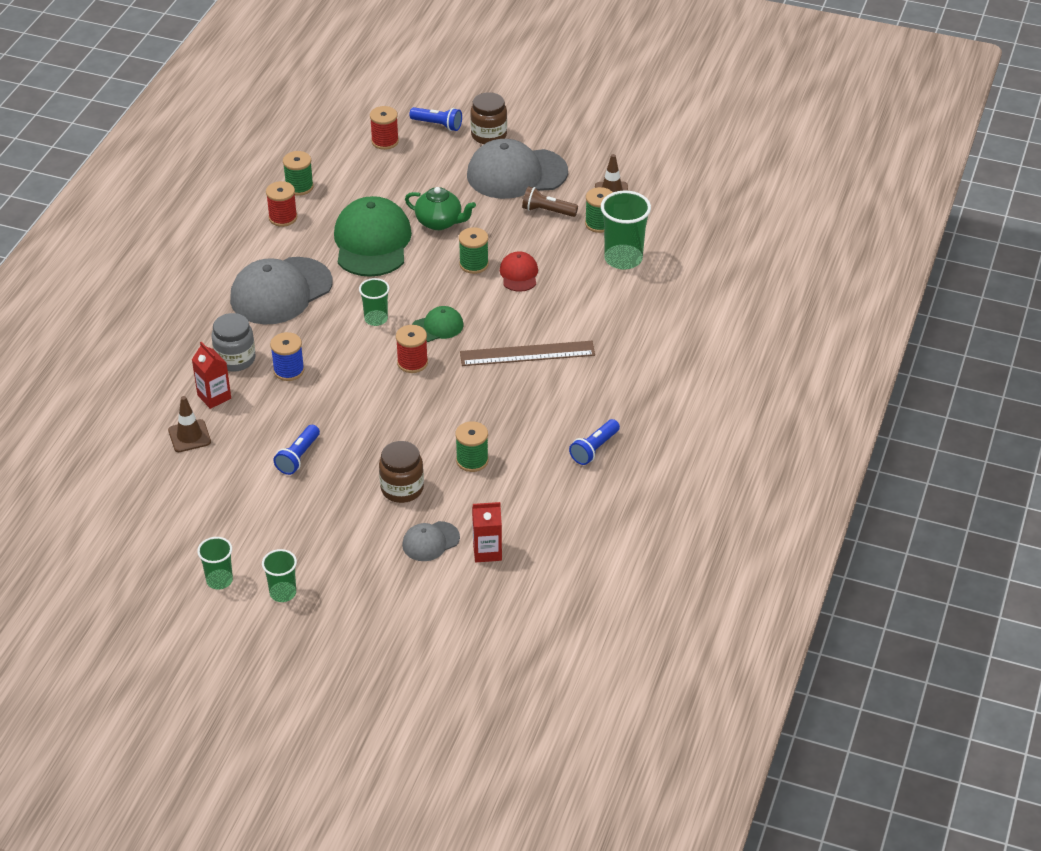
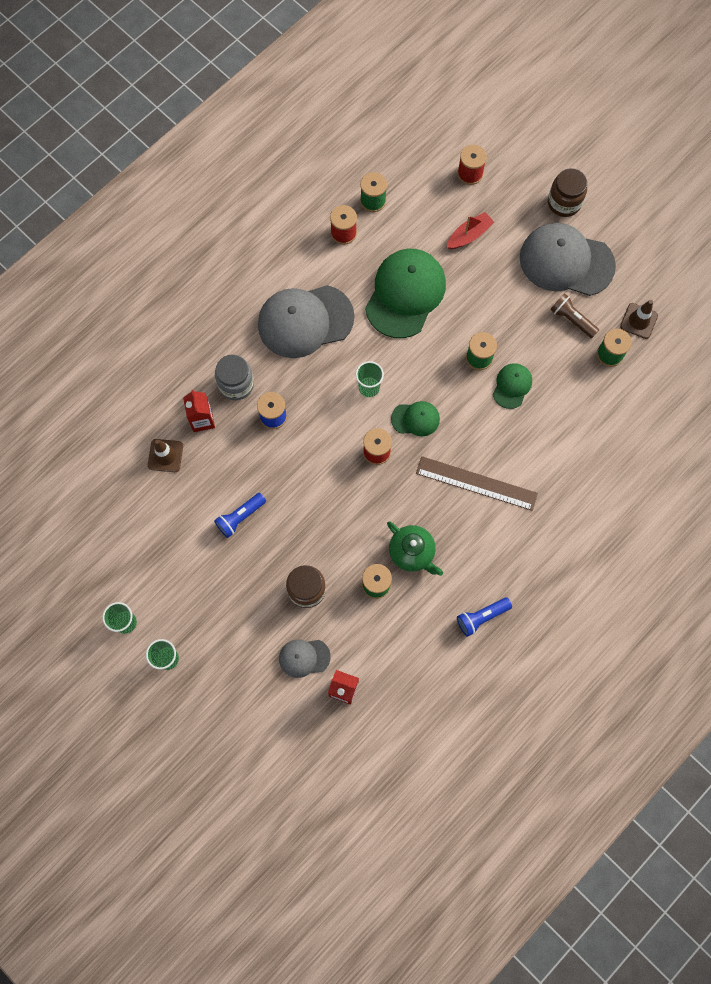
camera: 25 degrees right, 30 degrees up
(410, 183) = (469, 235): none -> red boat
(438, 125) = (525, 171): blue flashlight -> none
(439, 222) = (473, 294): green teapot -> green teapot (412, 552)
(519, 274) = (512, 386): red cap -> green cap
(623, 259) = (610, 406): green cup -> none

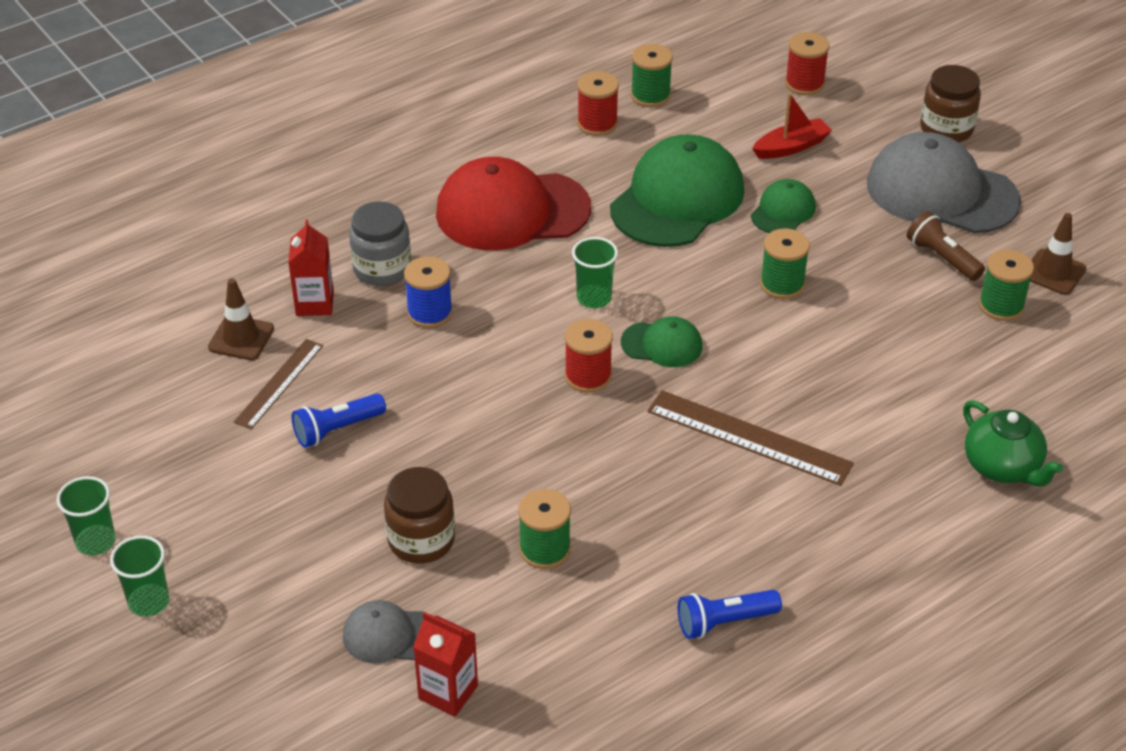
camera: 10 degrees right, 30 degrees down
(197, 487) = (279, 383): none -> brown ruler
(305, 321) = (512, 211): grey cap -> red cap
(412, 552) = (618, 514): green teapot -> green teapot (1002, 467)
(512, 386) = (831, 324): green cap -> green cap (783, 211)

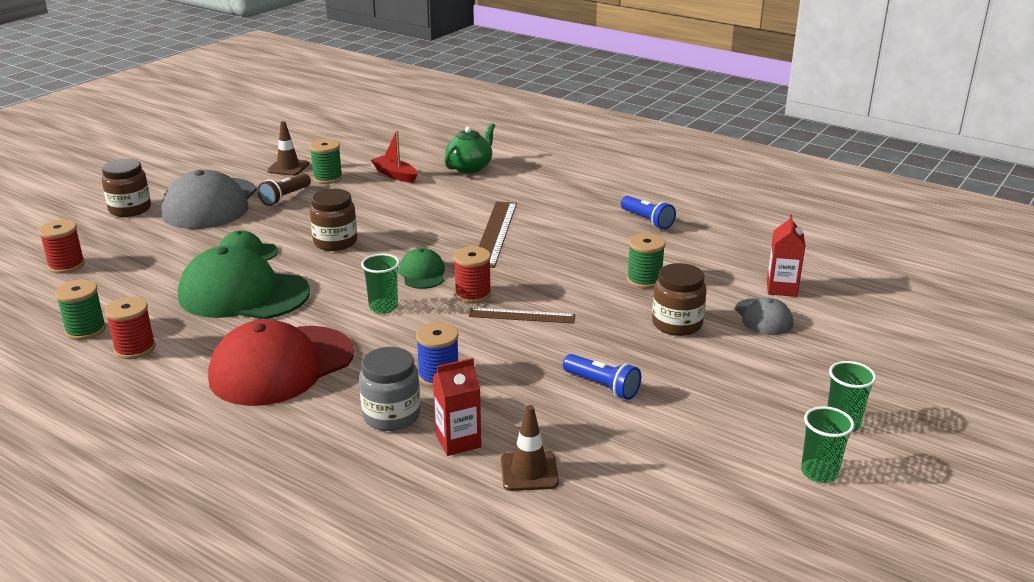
camera: 110 degrees left, 15 degrees down
(279, 383) = (572, 431): brown ruler -> brown ruler (522, 316)
(512, 211) = (281, 366): red cap -> red cap turned 75 degrees clockwise
(782, 284) = (335, 242): green spool -> brown jar
(791, 147) = (161, 259): red boat -> red boat (395, 175)

